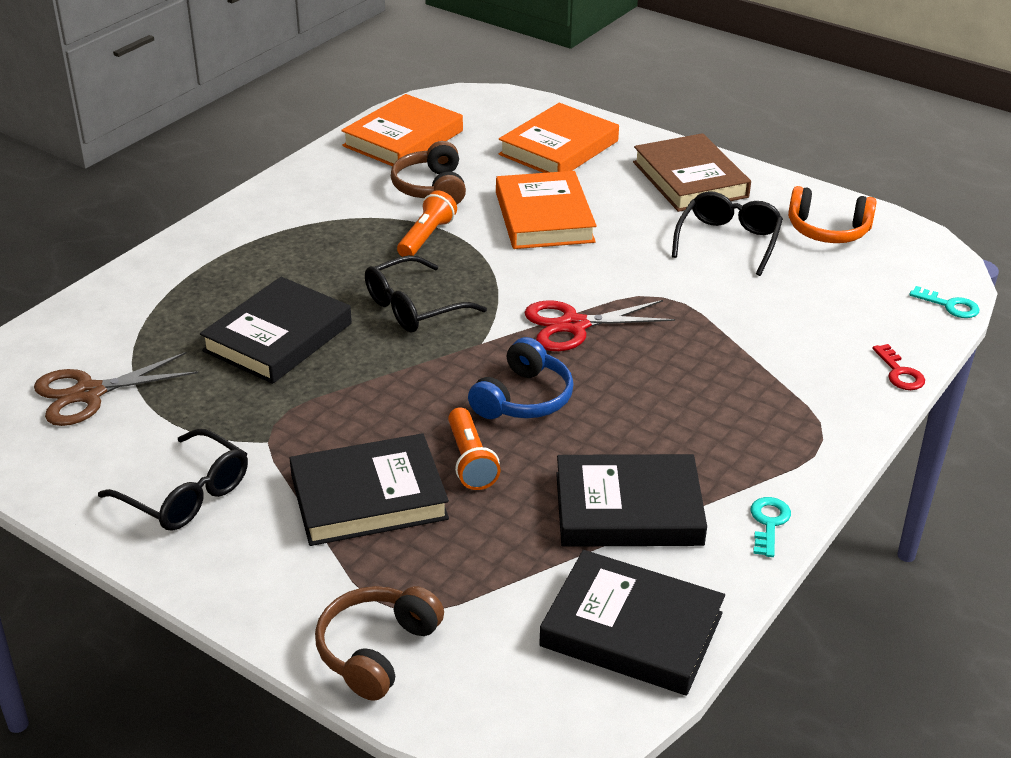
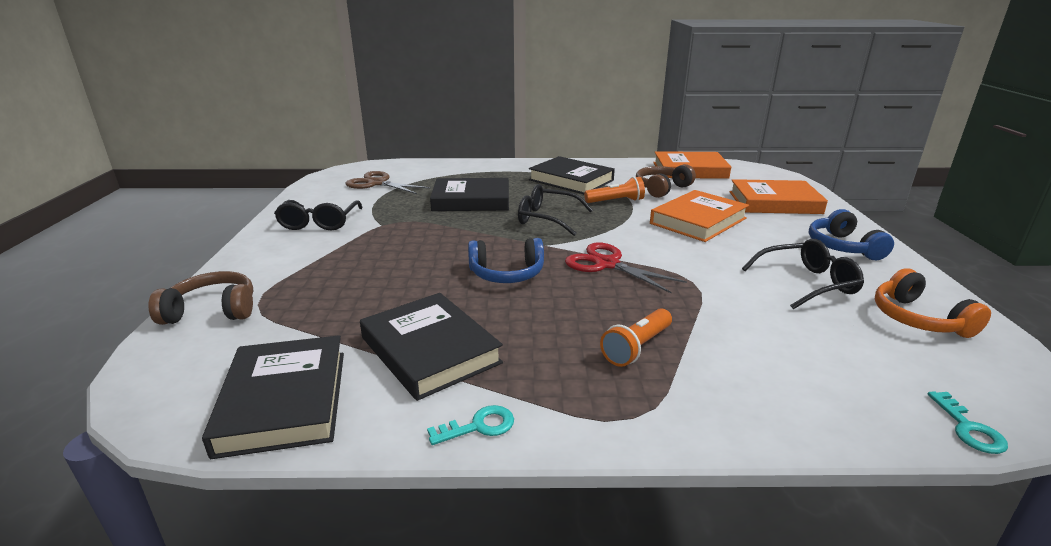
camera: 55 degrees right, 10 degrees down
(368, 497) = (358, 262): black book -> black book (571, 180)
(470, 461) = (423, 279): orange flashlight -> orange flashlight (637, 347)
(690, 179) = (842, 247): brown book -> blue headphones
(900, 373) = (802, 432): red key -> none

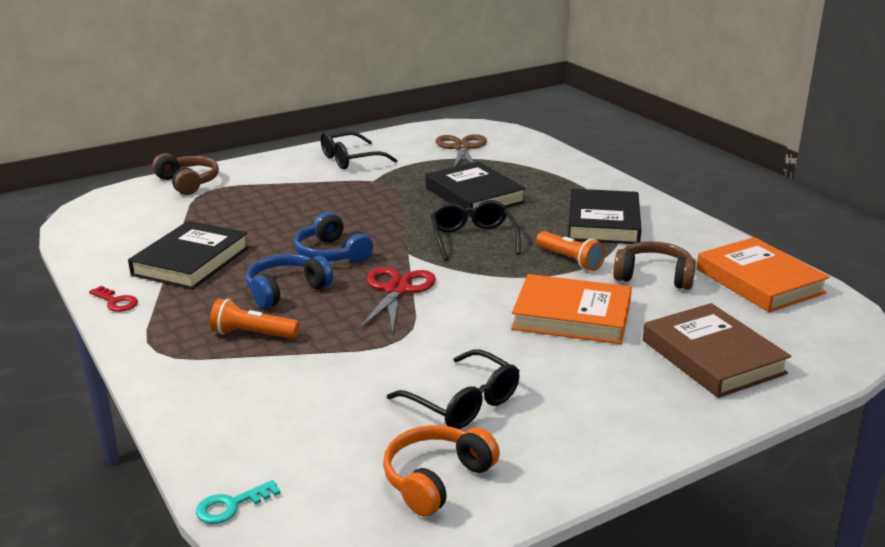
camera: 60 degrees right, 0 degrees up
(284, 400) = (108, 239): black book -> none
(479, 426) = (116, 302): turquoise key -> red key
(774, 202) = (712, 357): orange book -> brown book
(842, 247) = (604, 420): blue headphones -> blue headphones (286, 290)

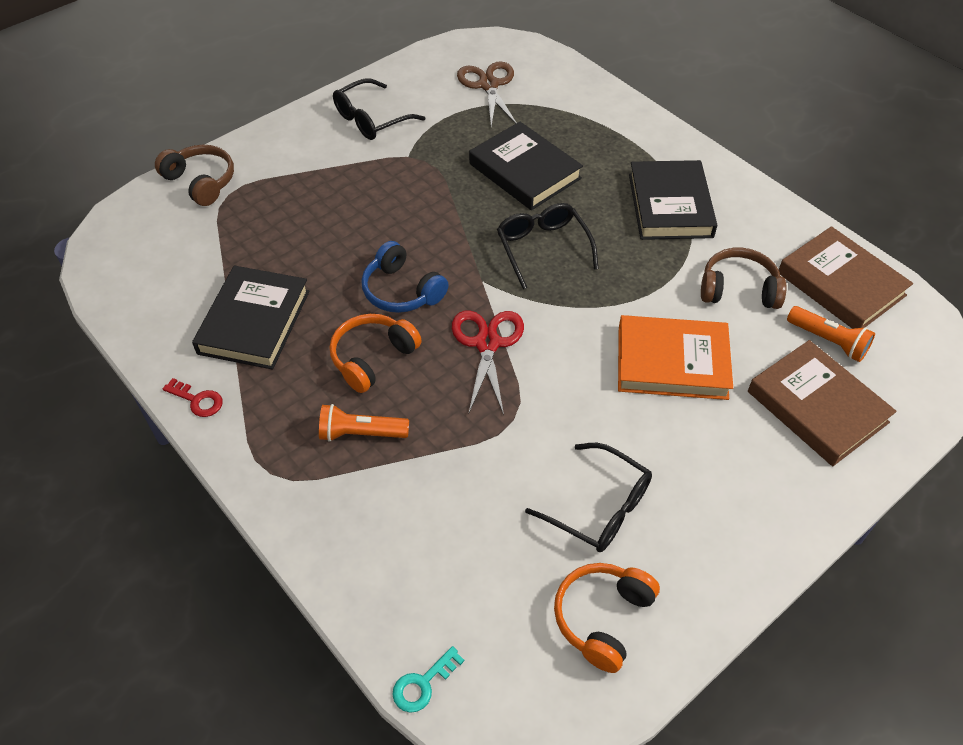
camera: 10 degrees left, 25 degrees up
(286, 290) = (372, 358): blue headphones -> orange headphones
(570, 260) = (650, 272): orange flashlight -> orange flashlight (828, 341)
(759, 281) = (841, 284): orange book -> brown book

